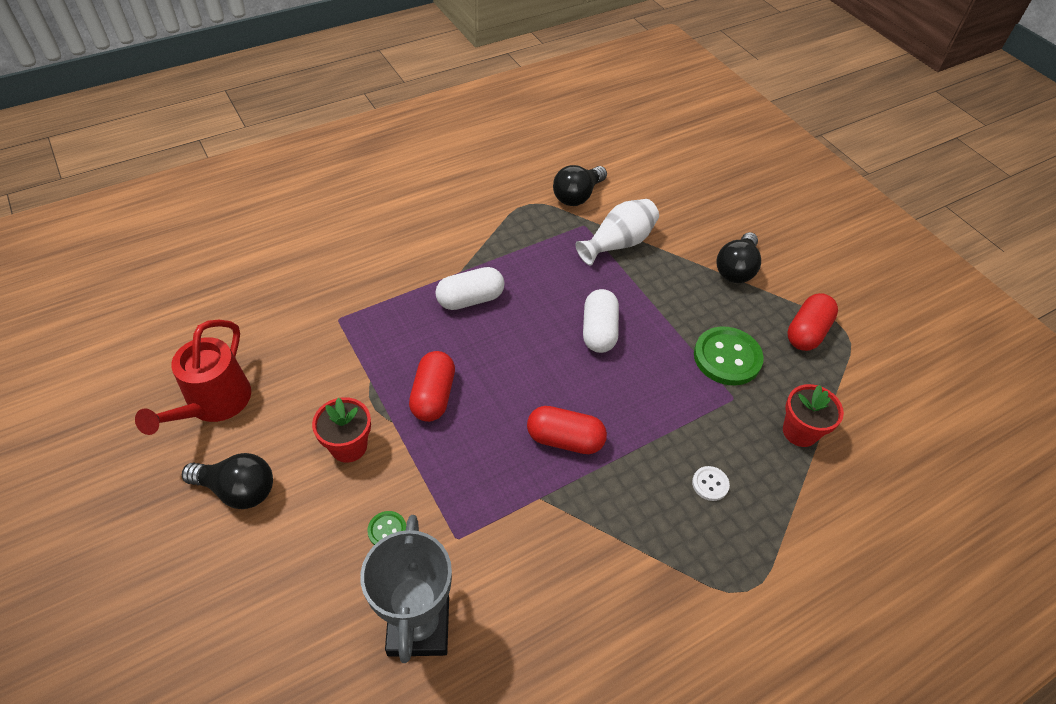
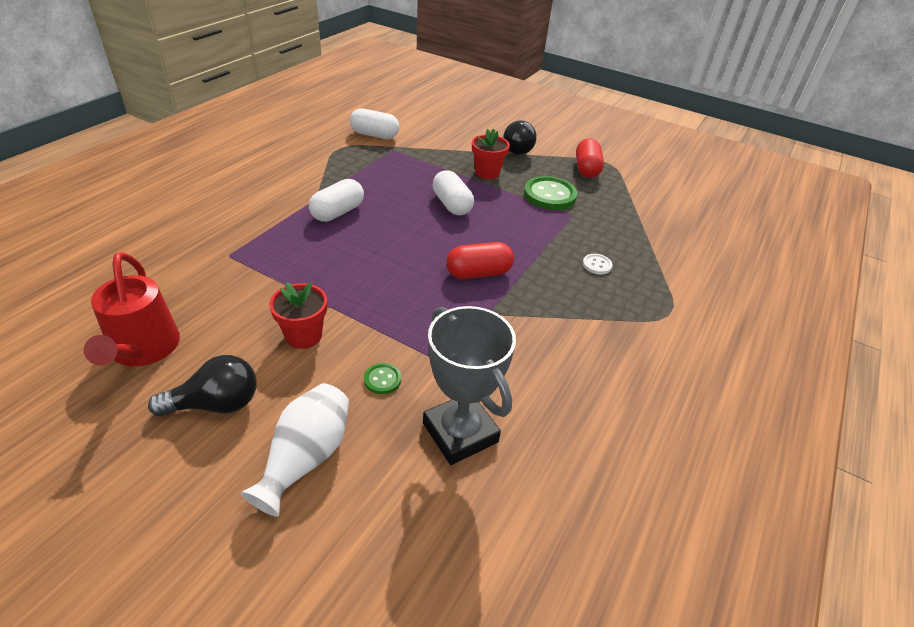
camera: 30 degrees left, 10 degrees down
(433, 396) = (353, 279): red capsule -> none
(577, 196) = (374, 135): black light bulb -> white capsule
(618, 243) = (426, 154): white vase -> white vase (306, 458)
(800, 431) = (626, 220): red flower pot -> red flower pot (487, 173)

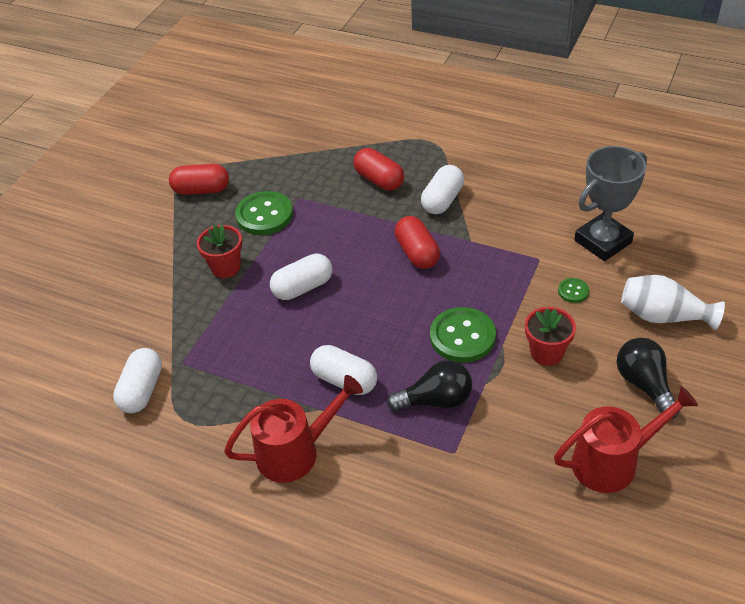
camera: 90 degrees left, 5 degrees up
(282, 185) = (296, 452): none -> red watering can
(354, 283) = (462, 336): none -> green button
(516, 149) = (161, 248): black light bulb -> black light bulb (436, 400)
(559, 304) = (442, 200): none -> white capsule
(597, 265) = (379, 180): white button -> red capsule

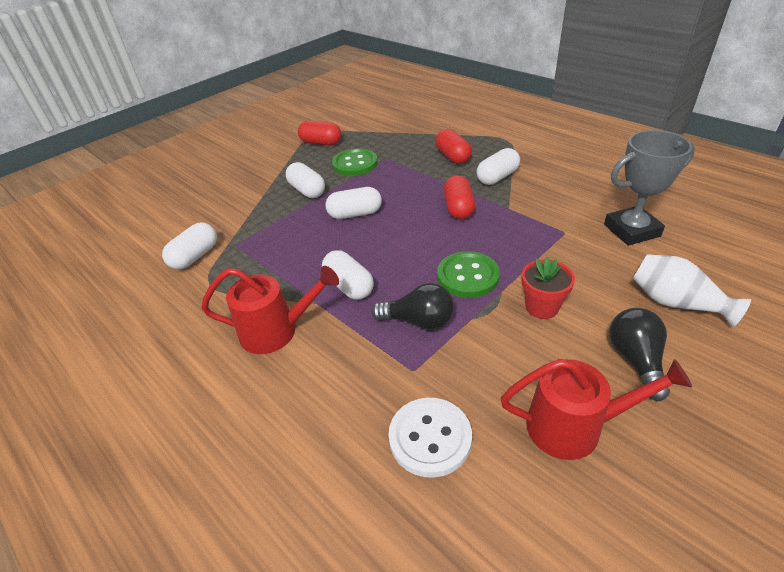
camera: 20 degrees right, 5 degrees down
(226, 267) = (307, 190): red flower pot -> white capsule
(497, 510) = (430, 438): none -> white button
(573, 291) = (588, 263): green button -> none

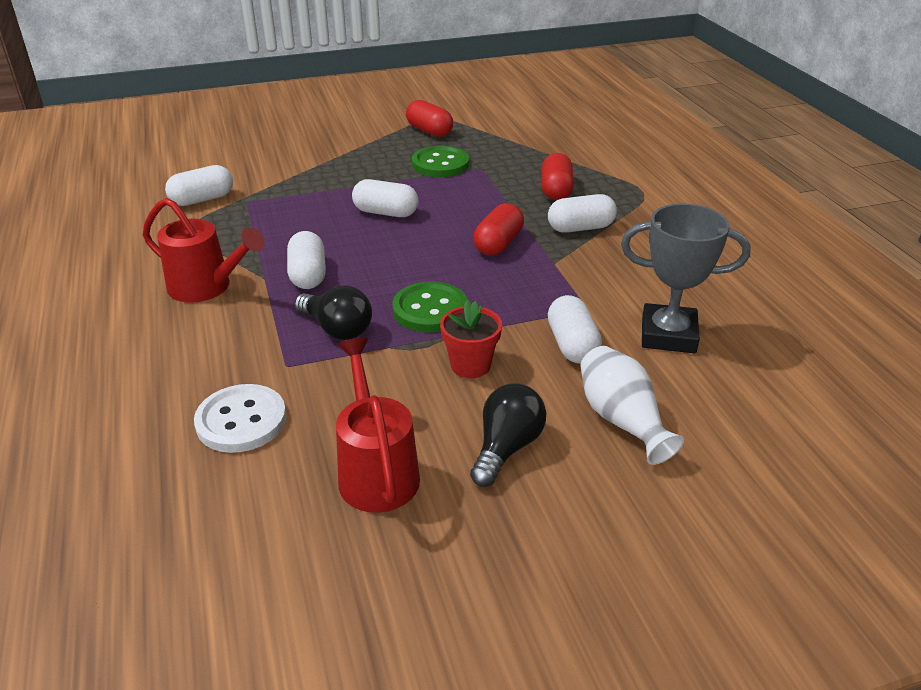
camera: 25 degrees right, 5 degrees down
(307, 190) = (363, 174): white capsule -> white capsule (572, 345)
(575, 426) = (376, 471): red watering can -> red watering can turned 135 degrees counterclockwise

